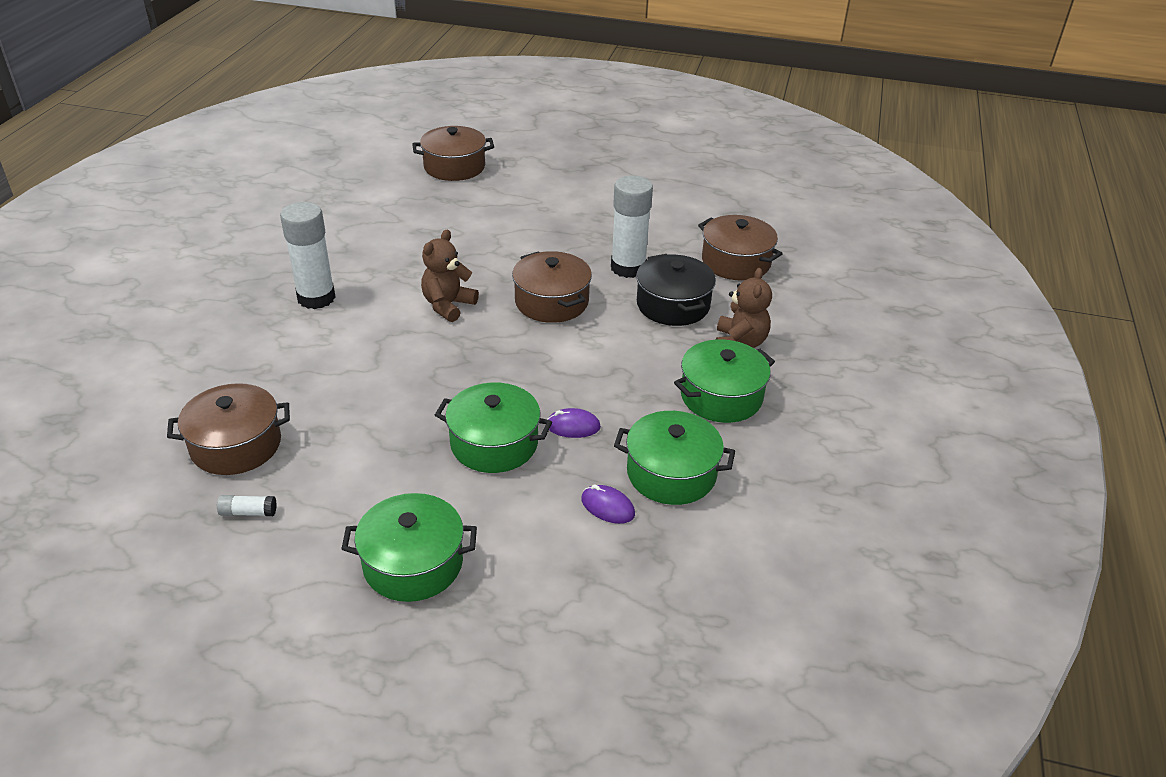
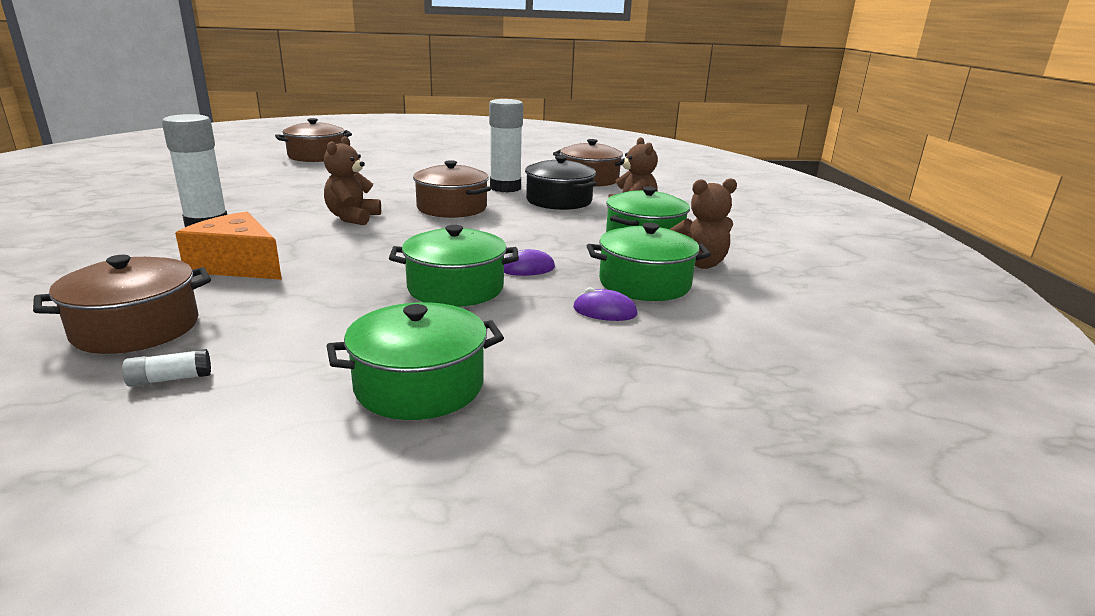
camera: 20 degrees left, 15 degrees down
(326, 371) = (238, 265): none -> orange cheese
(748, 453) = (698, 264): none -> brown teddy bear

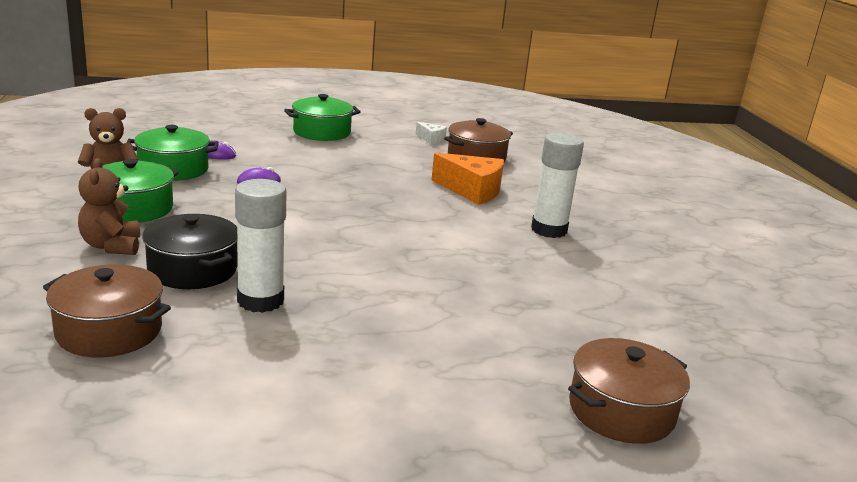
camera: 175 degrees right, 0 degrees up
(170, 379) = (431, 139): white glue stick -> white cheese
(353, 218) = (428, 239): brown teddy bear -> none
(452, 208) = (330, 255): brown pot -> none
(455, 288) = (312, 171): green pot -> none

